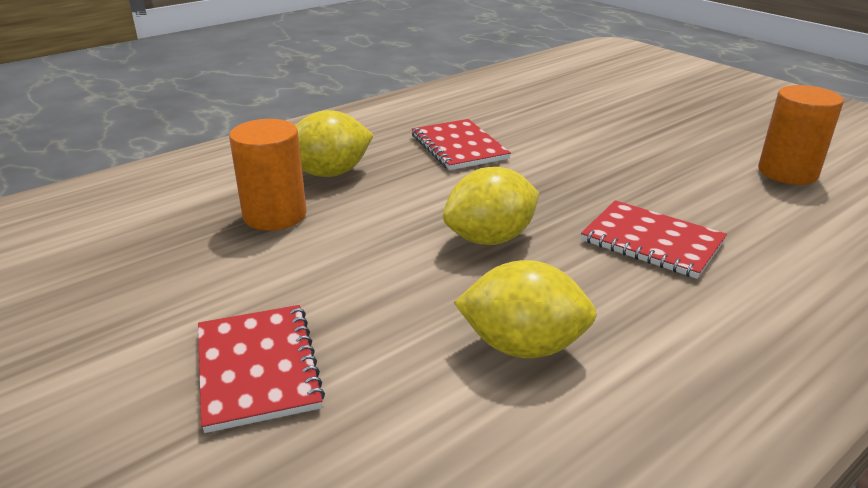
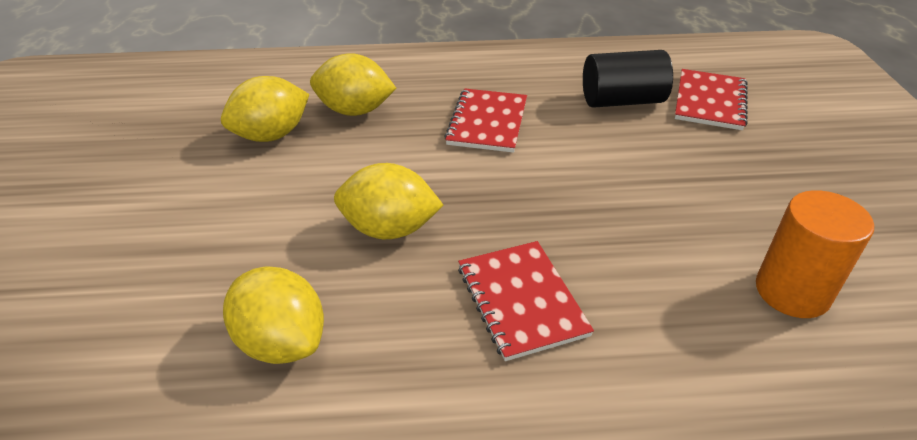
camera: 35 degrees right, 10 degrees up
(257, 368) = (112, 261): red notebook -> red notebook (709, 101)
(275, 215) = (271, 135): orange cylinder -> yellow lemon
(536, 106) = (622, 101): none -> black cylinder

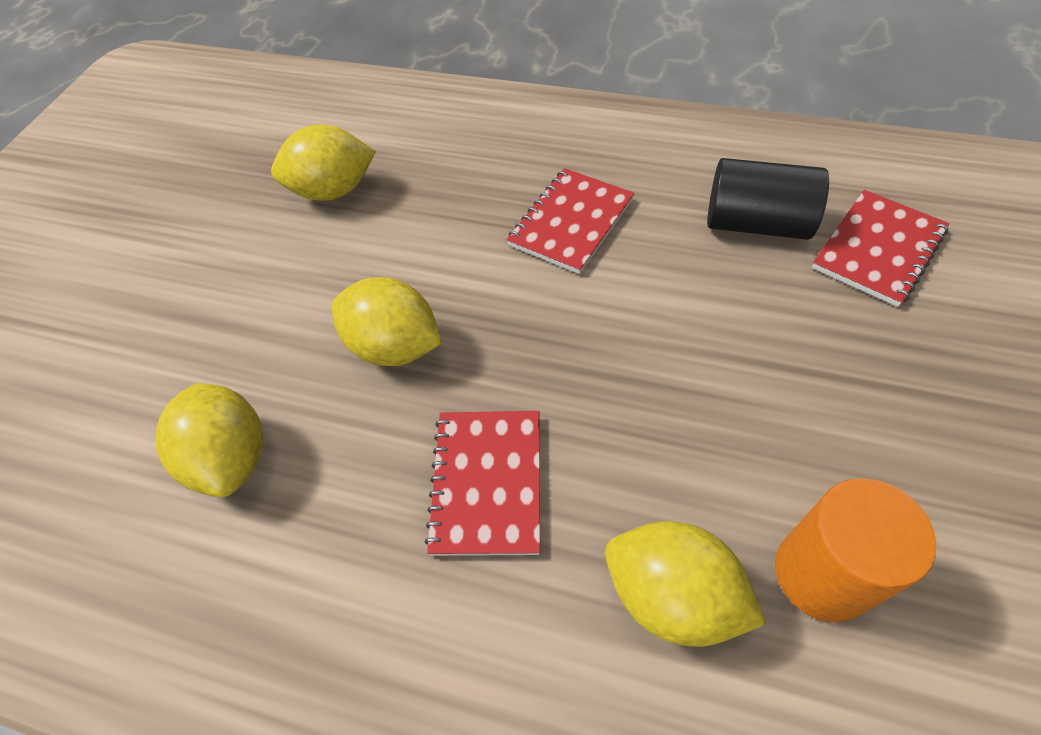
camera: 25 degrees right, 15 degrees up
(355, 111) = (432, 174): yellow lemon -> yellow lemon (672, 596)

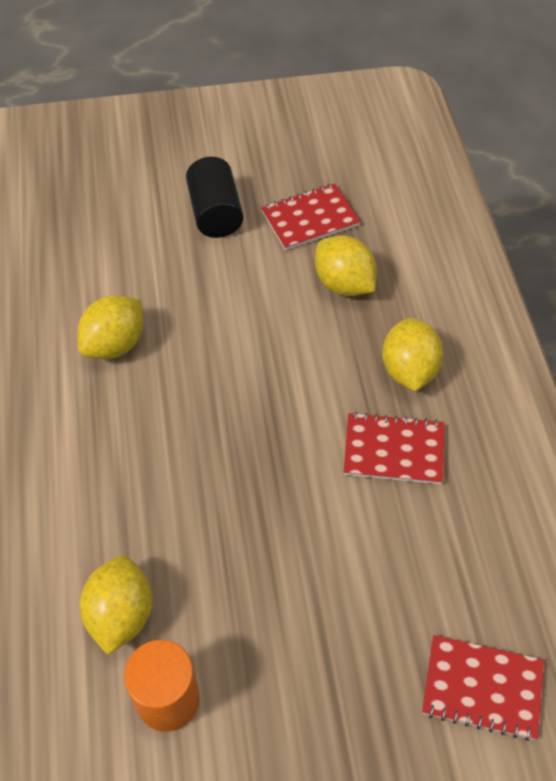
camera: 60 degrees right, 0 degrees up
(394, 346) = (228, 388): yellow lemon -> yellow lemon (408, 370)
(487, 482) = (153, 485): red notebook -> red notebook (310, 219)
(756, 224) = (462, 585): black cylinder -> black cylinder (215, 213)

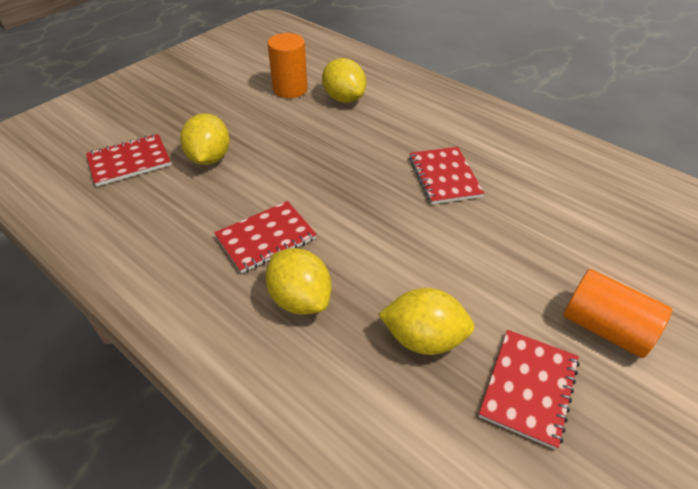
camera: 140 degrees right, 10 degrees down
(115, 344) = (515, 188): yellow lemon -> yellow lemon (209, 158)
(158, 401) = (444, 177): none -> red notebook
(215, 213) = (605, 328): black cylinder -> orange cylinder

